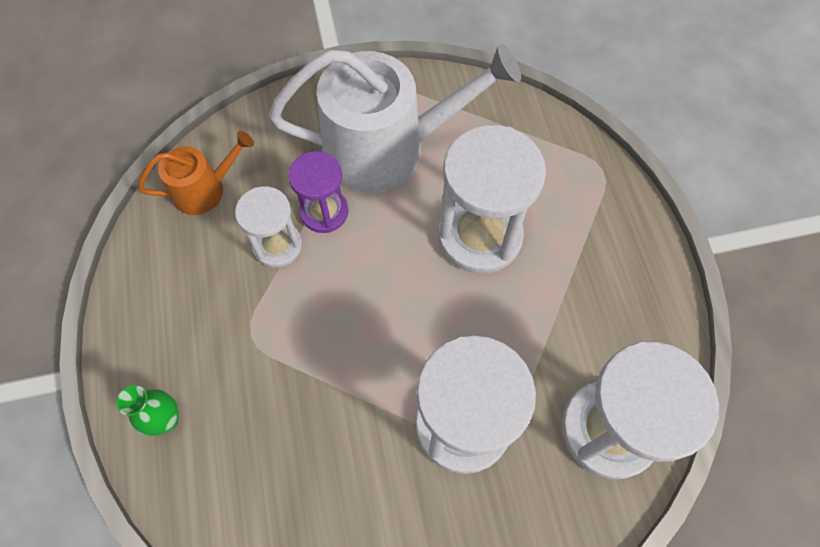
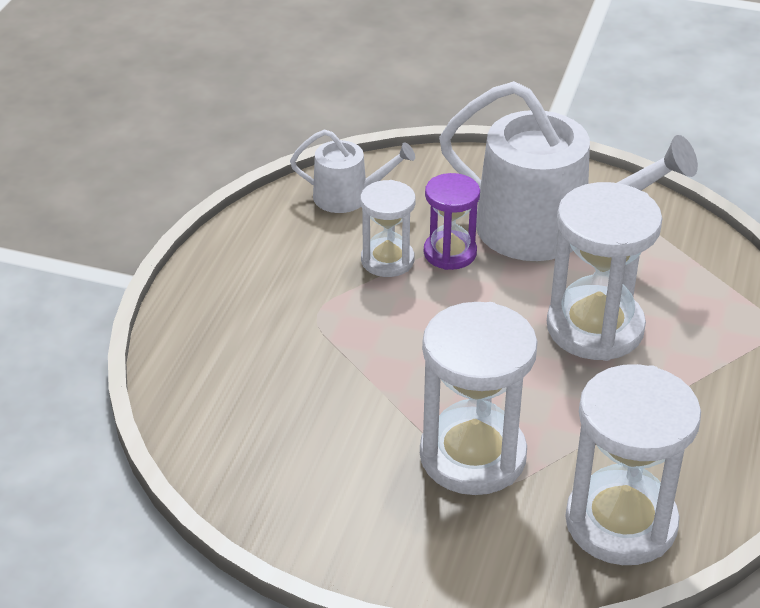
camera: 30 degrees right, 25 degrees down
(167, 420) = (203, 340): green vase -> none
(204, 190) = (348, 197): orange watering can -> white watering can

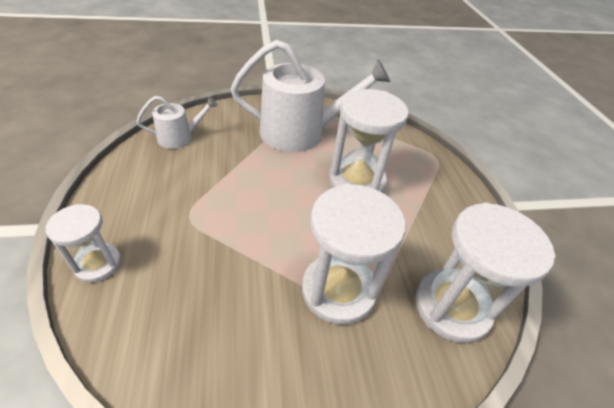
camera: 30 degrees left, 5 degrees up
(387, 260) = (220, 170): white hourglass -> white hourglass (98, 264)
(450, 253) = (255, 157): purple hourglass -> none

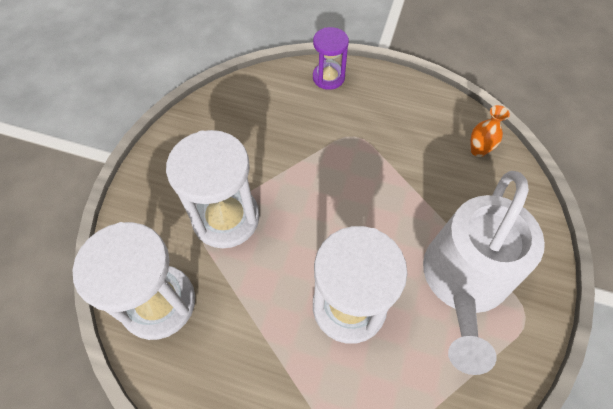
camera: 120 degrees right, 15 degrees up
(98, 264) = (328, 77): white hourglass -> purple hourglass
(179, 137) = (478, 150): white watering can -> orange vase

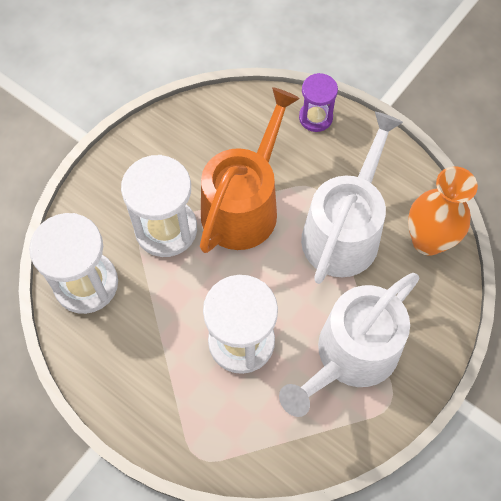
camera: 20 degrees right, 5 degrees up
(295, 172) = (244, 205): none -> orange watering can
(399, 165) = (344, 231): none -> white watering can
(478, 150) = (428, 241): orange vase -> orange vase, size x2.01

